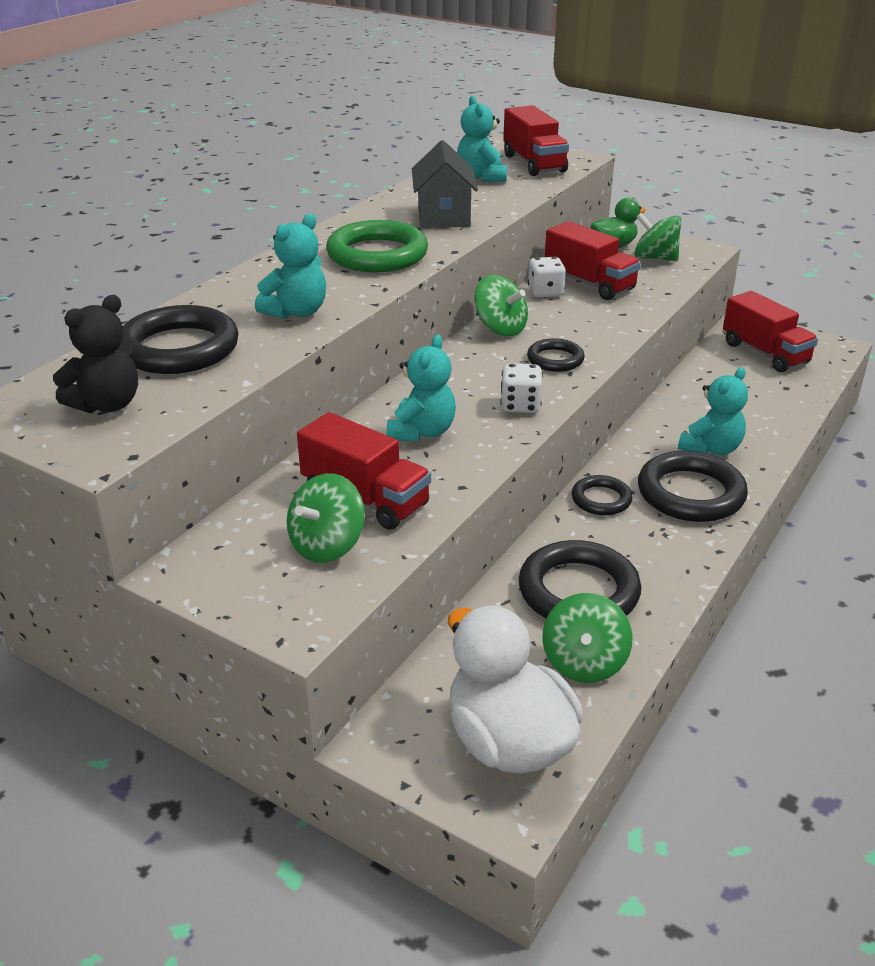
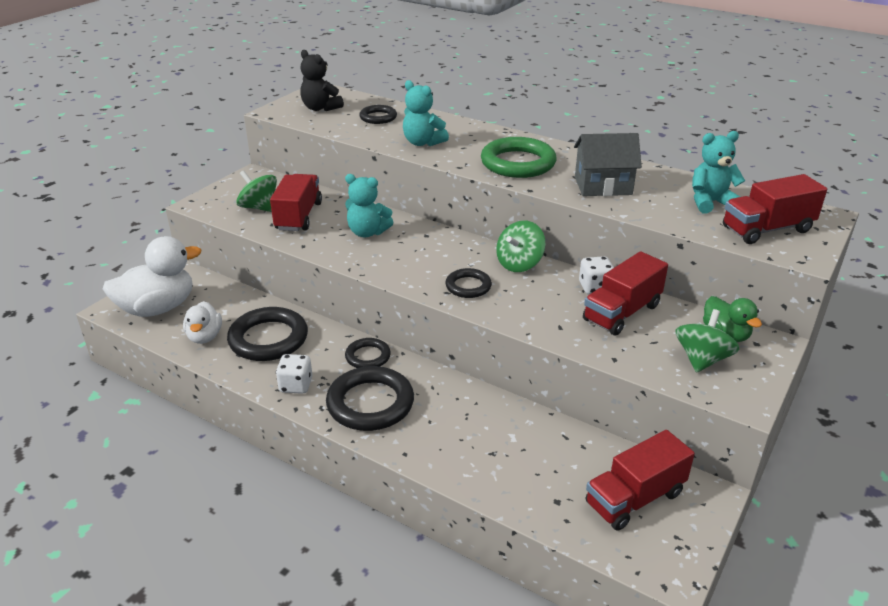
camera: 90 degrees right, 0 degrees up
(179, 348) = (378, 117): black ring -> black ring, size x0.56
(365, 498) = (299, 216): red truck -> red truck turned 150 degrees clockwise
(520, 405) = (398, 268): white dice -> white dice (296, 385)
(584, 662) = (205, 337): green spinning top -> white duck
(711, 449) = (436, 425): turquoise teddy bear -> none

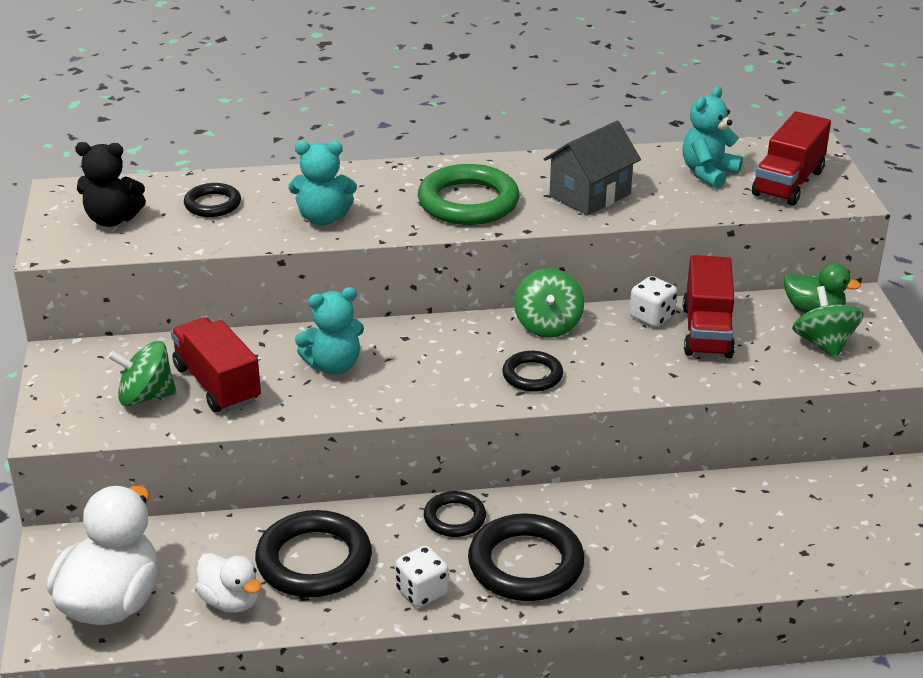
camera: 40 degrees left, 0 degrees up
(634, 498) = (857, 511): red truck -> none

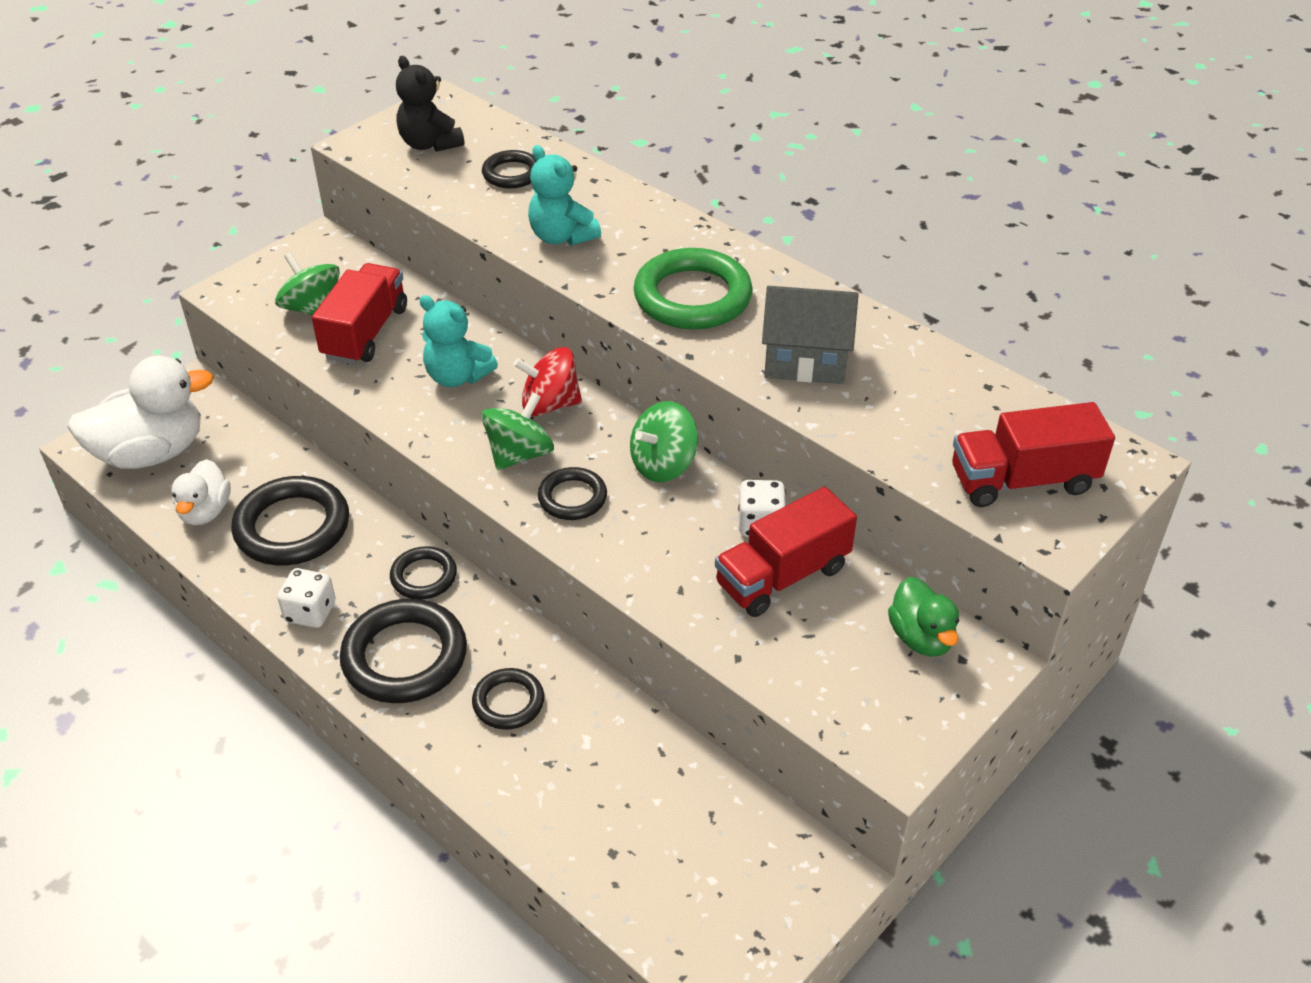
camera: 50 degrees right, 10 degrees up
(423, 341) = (550, 404): none -> red spinning top
(625, 535) = (508, 702): none -> black ring
(708, 173) = (959, 414): turquoise teddy bear -> none
(824, 344) = (866, 677): green spinning top -> green spinning top (519, 454)

